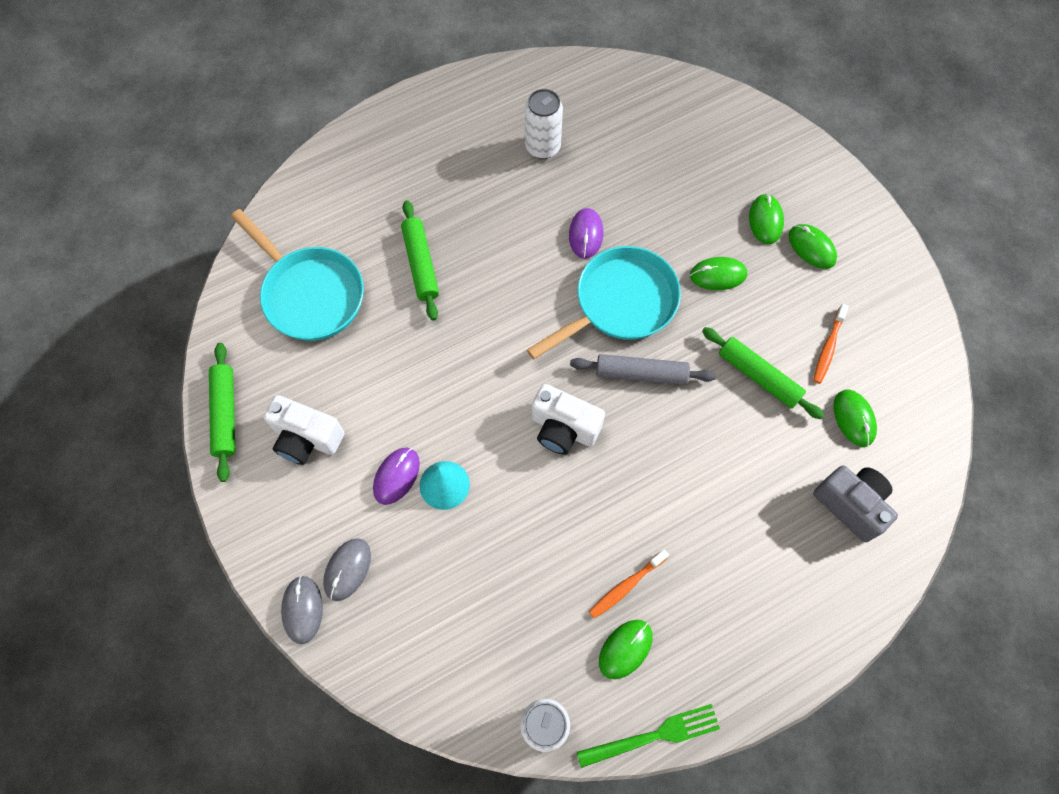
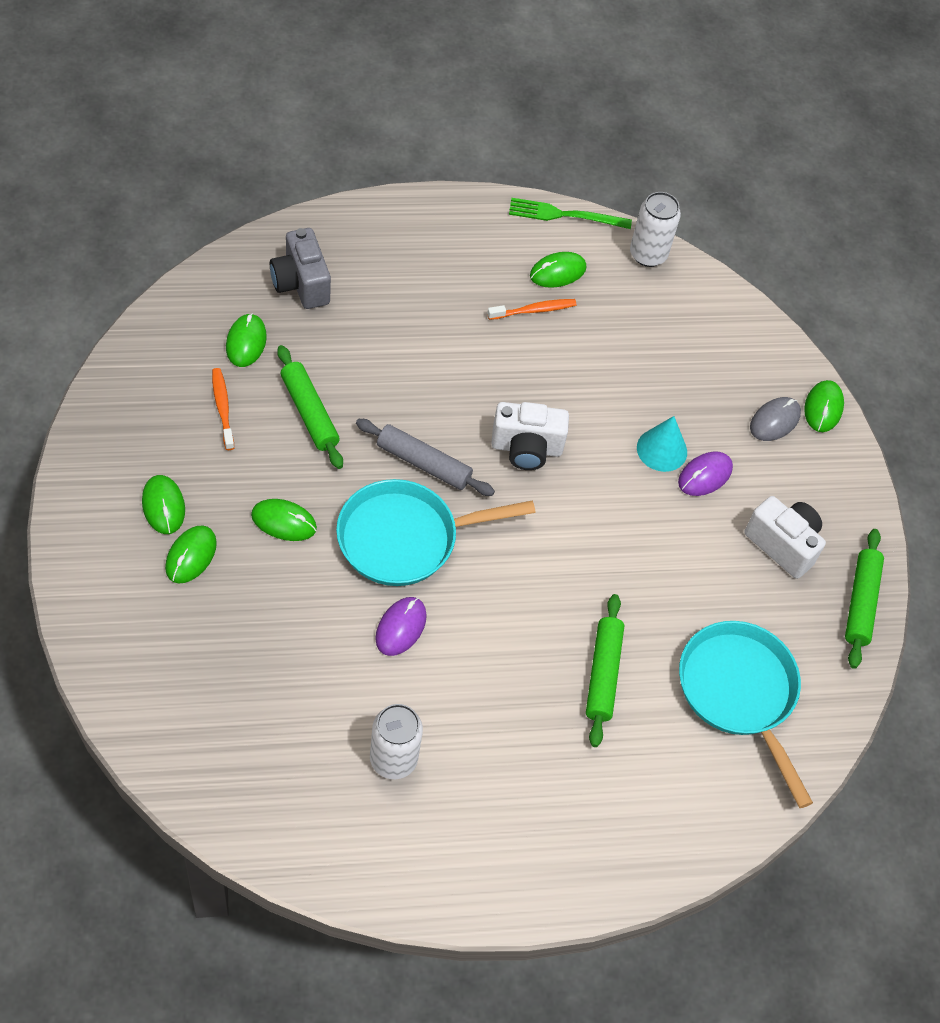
camera: 165 degrees left, 10 degrees down
(302, 609) = (823, 408): grey mouse -> green mouse
(563, 429) = (526, 448): white camera -> white camera turned 135 degrees clockwise
(828, 348) = (222, 408): orange toothbrush -> orange toothbrush turned 60 degrees counterclockwise

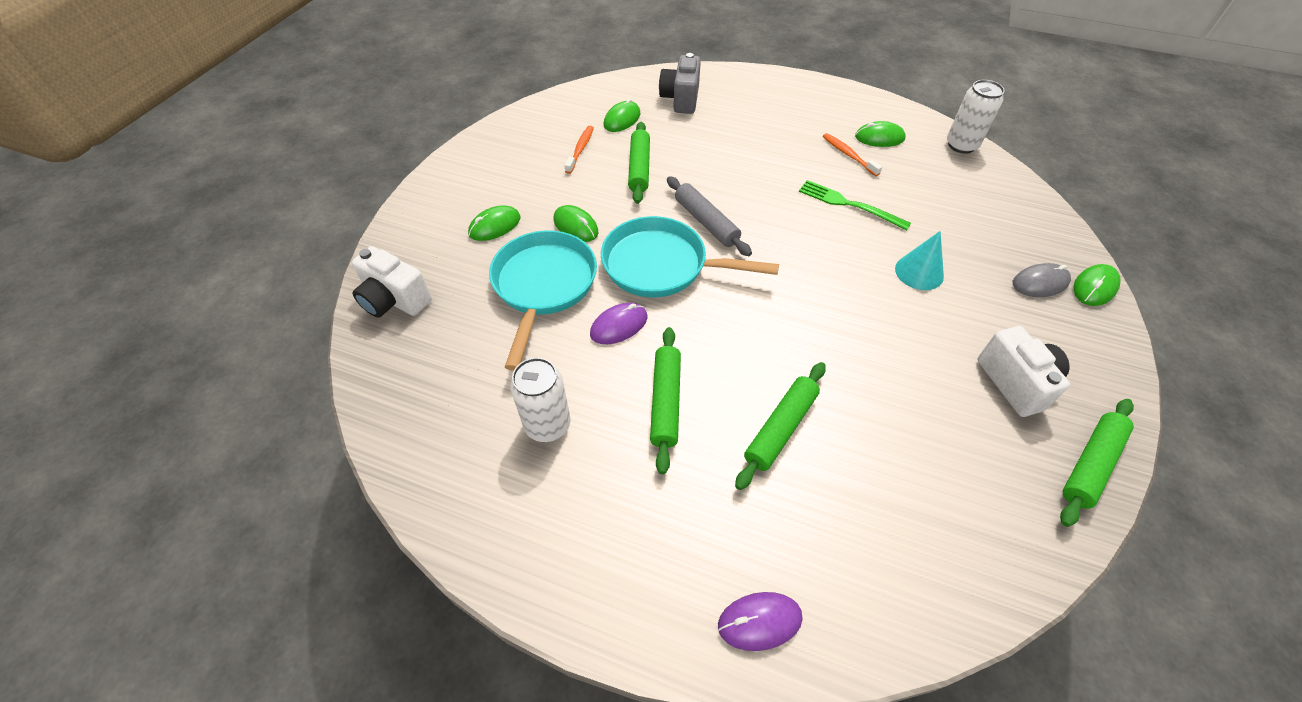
camera: 35 degrees right, 5 degrees down
(163, 506) = (499, 191): green mouse -> none
(489, 691) = (665, 402): none -> green rolling pin
(526, 448) = (796, 237): white camera -> white camera (394, 300)
(534, 310) = (848, 155): orange toothbrush -> orange toothbrush turned 135 degrees counterclockwise
(564, 215) = (901, 108): green fork -> green fork (849, 204)
(705, 475) = (953, 303): purple mouse -> purple mouse (759, 621)
(739, 693) = (918, 501): turquoise pan -> turquoise pan (543, 286)

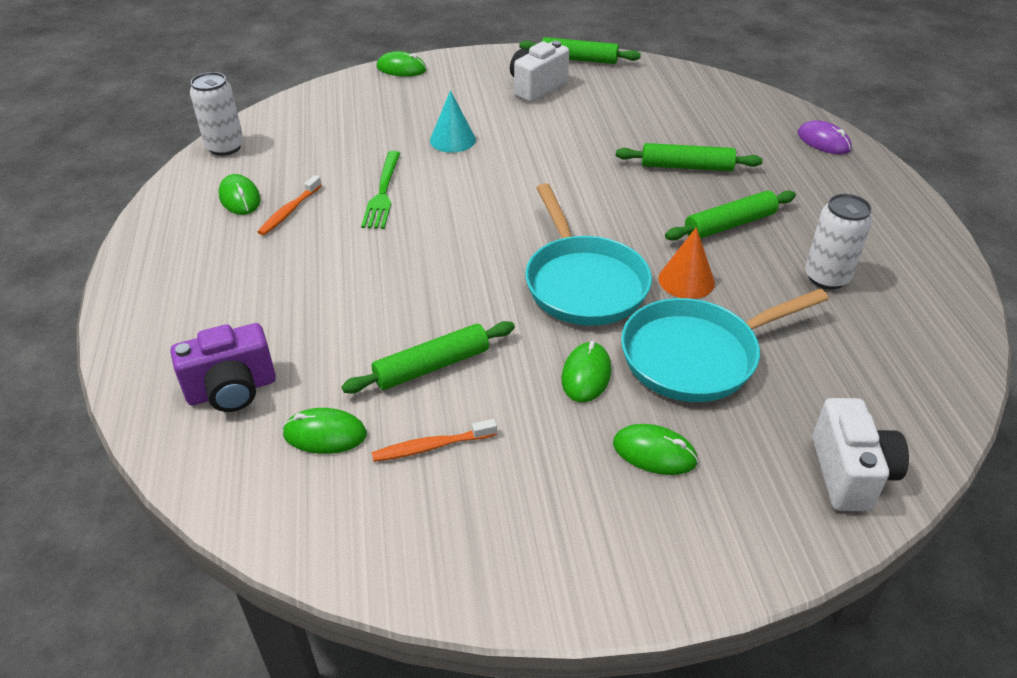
camera: 120 degrees left, 10 degrees down
(619, 325) = (686, 280): purple mouse -> orange cone
(681, 99) = (232, 390): grey camera -> purple camera
(706, 222) = (489, 275): grey rolling pin -> none
(1040, 283) = (416, 89): grey mouse -> none

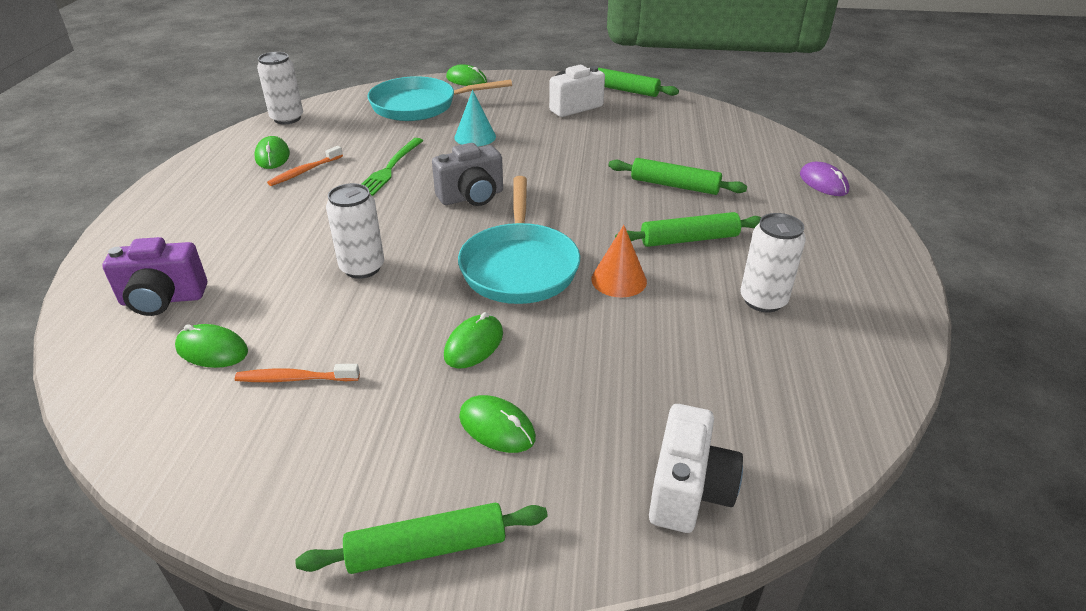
camera: 15 degrees right, 5 degrees down
(425, 314) = (362, 268): none -> white can
(432, 366) = (340, 311): green rolling pin -> green rolling pin (427, 548)
(491, 213) = (472, 197): none -> grey camera
(696, 356) = (590, 347): turquoise pan -> turquoise pan (419, 106)

